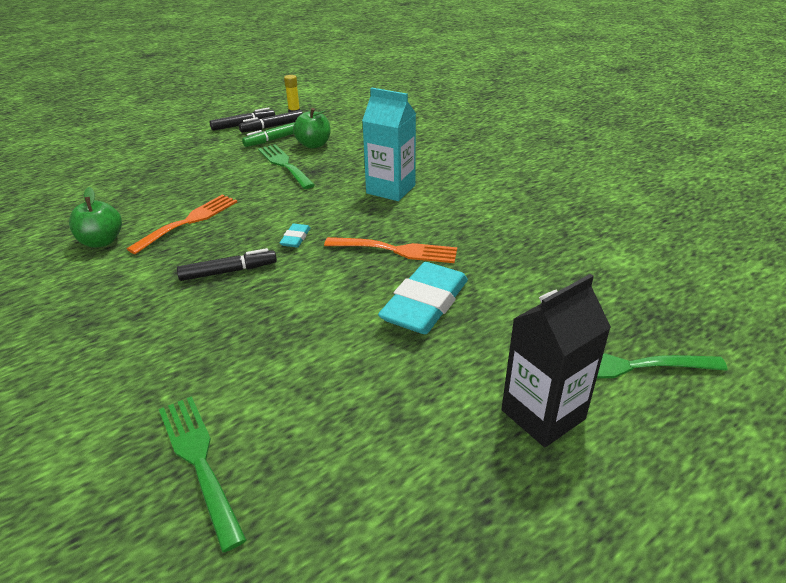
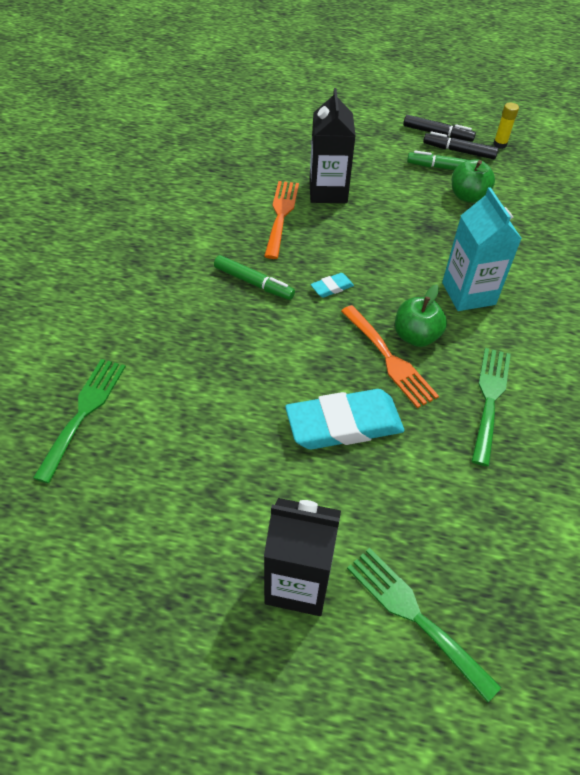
camera: 45 degrees right, 15 degrees up
(102, 241) = (210, 194): green apple -> green apple (416, 336)
(189, 221) = (281, 215): orange fork -> orange fork turned 75 degrees counterclockwise
(208, 190) = (328, 191): none -> black carton
(228, 271) = (253, 283): black marker -> green marker
(284, 165) = (415, 203): green fork -> green fork (489, 399)

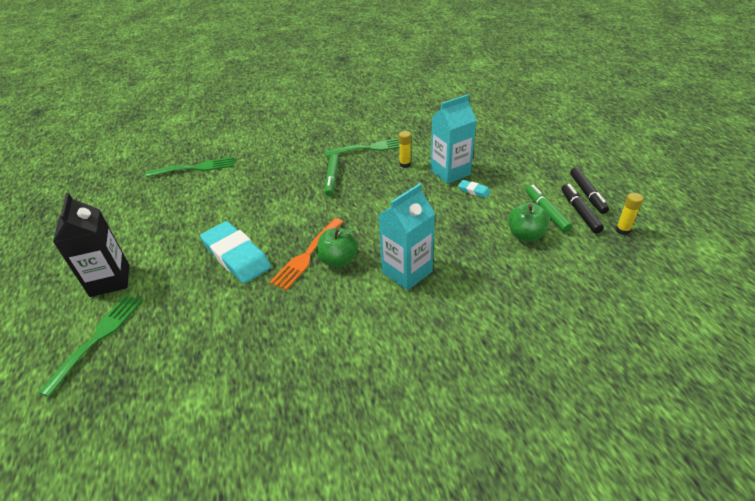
camera: 65 degrees right, 10 degrees down
(281, 215) = (405, 164): orange fork -> yellow glue stick
(328, 191) = (450, 172): black carton -> turquoise carton
(332, 287) = (355, 208): turquoise eraser -> turquoise eraser (473, 191)
(489, 399) = (301, 318): green fork -> green fork (370, 148)

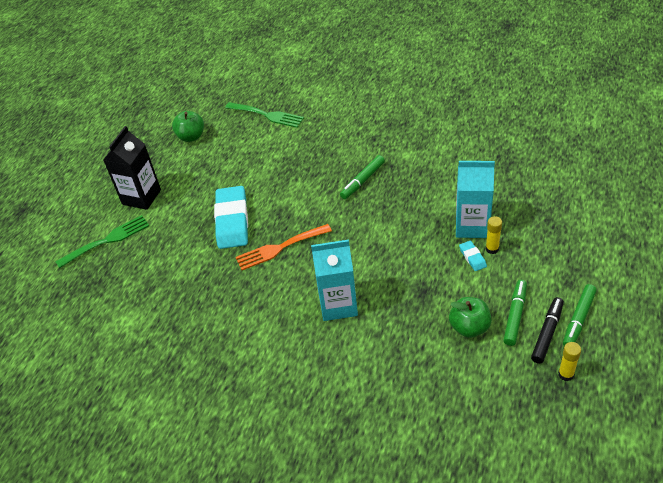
camera: 40 degrees right, 5 degrees up
(338, 260) = (298, 265): green apple -> green apple (191, 137)
(370, 148) = (426, 161): green fork -> none
(405, 164) = (439, 196): yellow glue stick -> yellow glue stick (492, 249)
(587, 194) = (578, 319): black marker -> green marker

